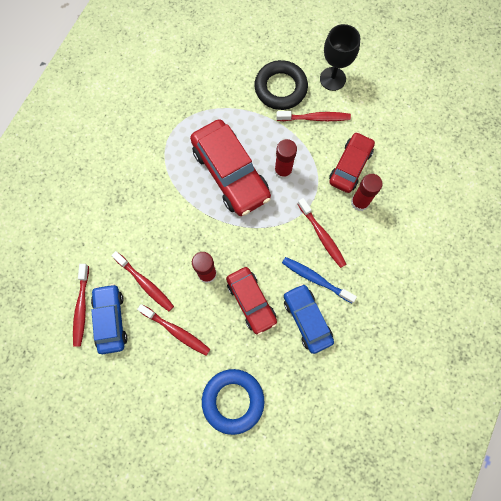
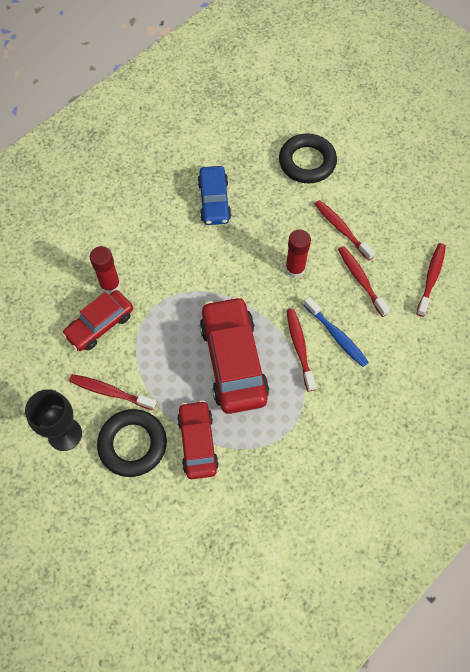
camera: 160 degrees left, 10 degrees down
(111, 320) = (403, 258): blue car -> none
(233, 401) = (307, 162): blue ring -> black ring
(251, 301) = (260, 231): red car -> red car (198, 443)
(283, 171) = (175, 344): red glue stick -> none
(315, 279) = (190, 231): blue toothbrush -> blue toothbrush (336, 336)
(322, 236) = (165, 266): red toothbrush -> red toothbrush (299, 348)

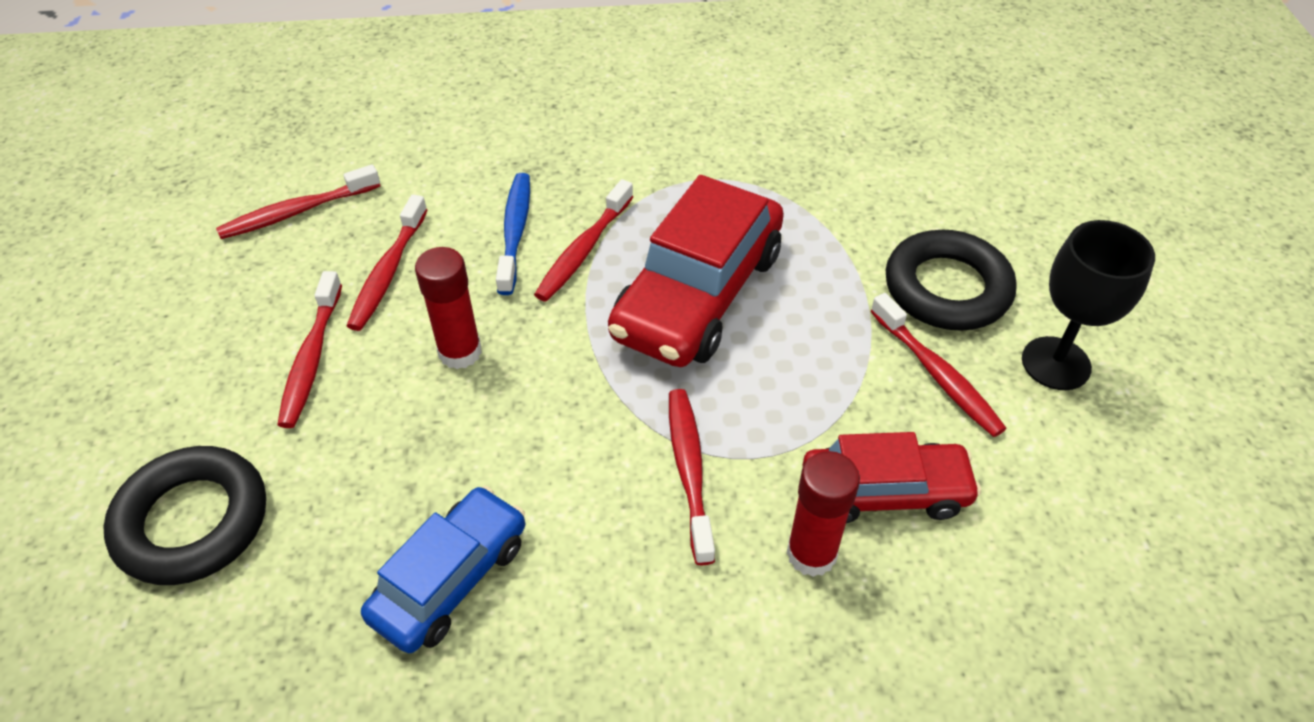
camera: 140 degrees left, 15 degrees down
(172, 284) = (689, 470): none -> red toothbrush
(198, 443) = (844, 236): red car -> none

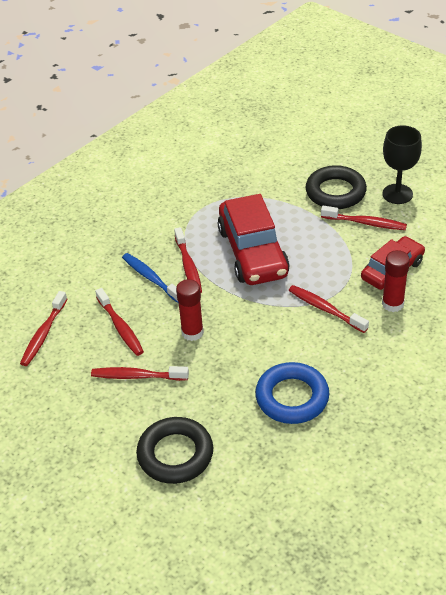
camera: 40 degrees left, 5 degrees down
(311, 359) = (137, 376): red toothbrush -> red toothbrush turned 135 degrees clockwise
(450, 579) = (292, 397): blue car -> blue ring

